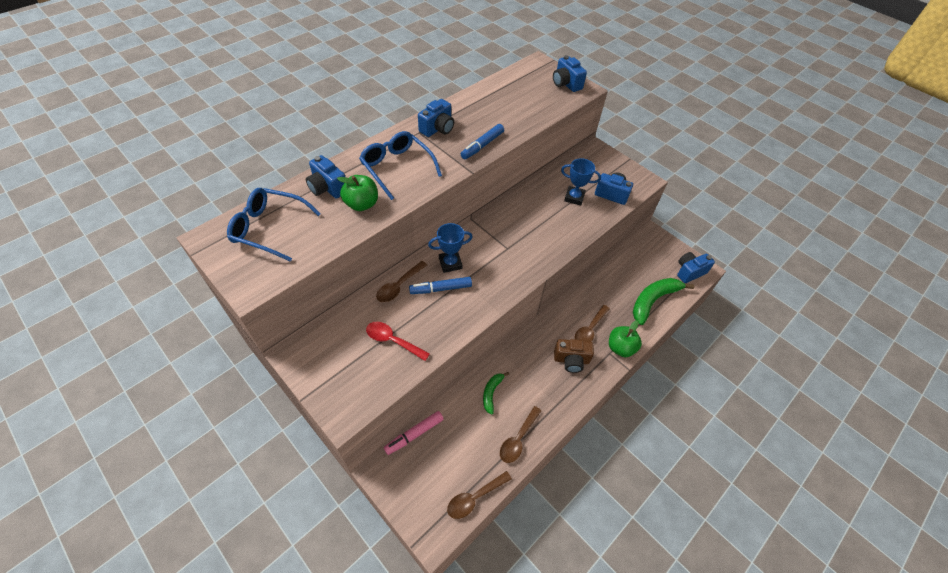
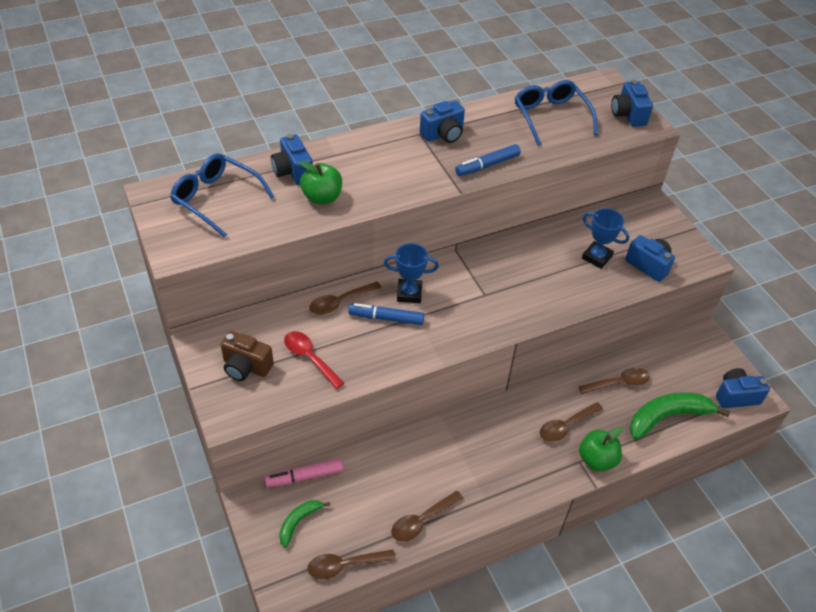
camera: 20 degrees right, 5 degrees down
(397, 168) = (377, 167): blue glasses -> blue glasses (550, 117)
(491, 393) = (411, 461): green banana -> green banana (298, 522)
(571, 360) = (526, 454): brown camera -> brown camera (246, 367)
(611, 285) = (618, 383): none -> brown spoon

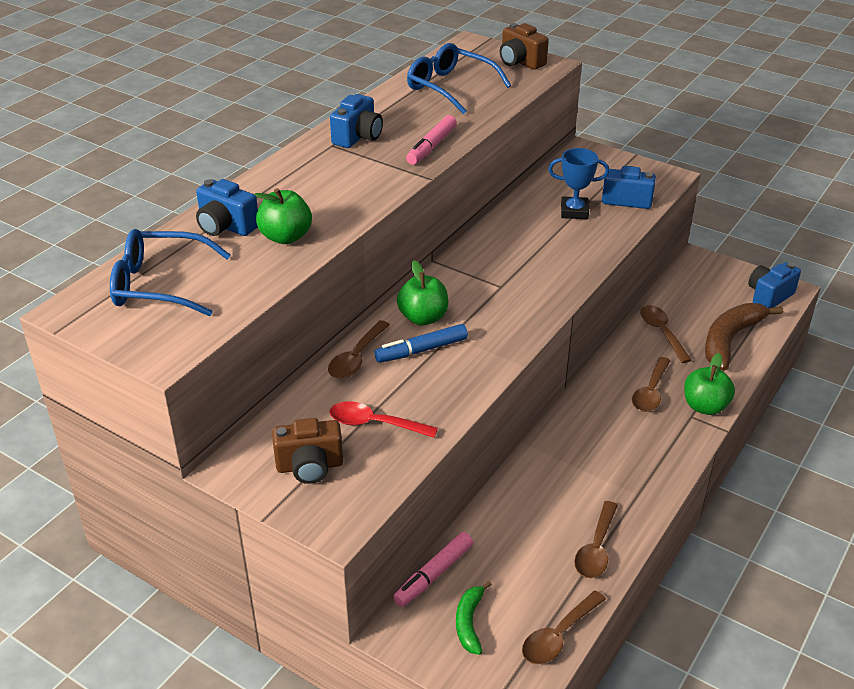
camera: 30 degrees left, 10 degrees down
(409, 293) = (423, 318): blue trophy -> green apple
(487, 165) = (431, 147): blue marker -> pink marker
(618, 383) = (662, 332): brown spoon -> brown spoon turned 60 degrees counterclockwise
(628, 115) = (520, 62): blue camera -> brown camera
(667, 417) = (730, 340): green banana -> brown banana

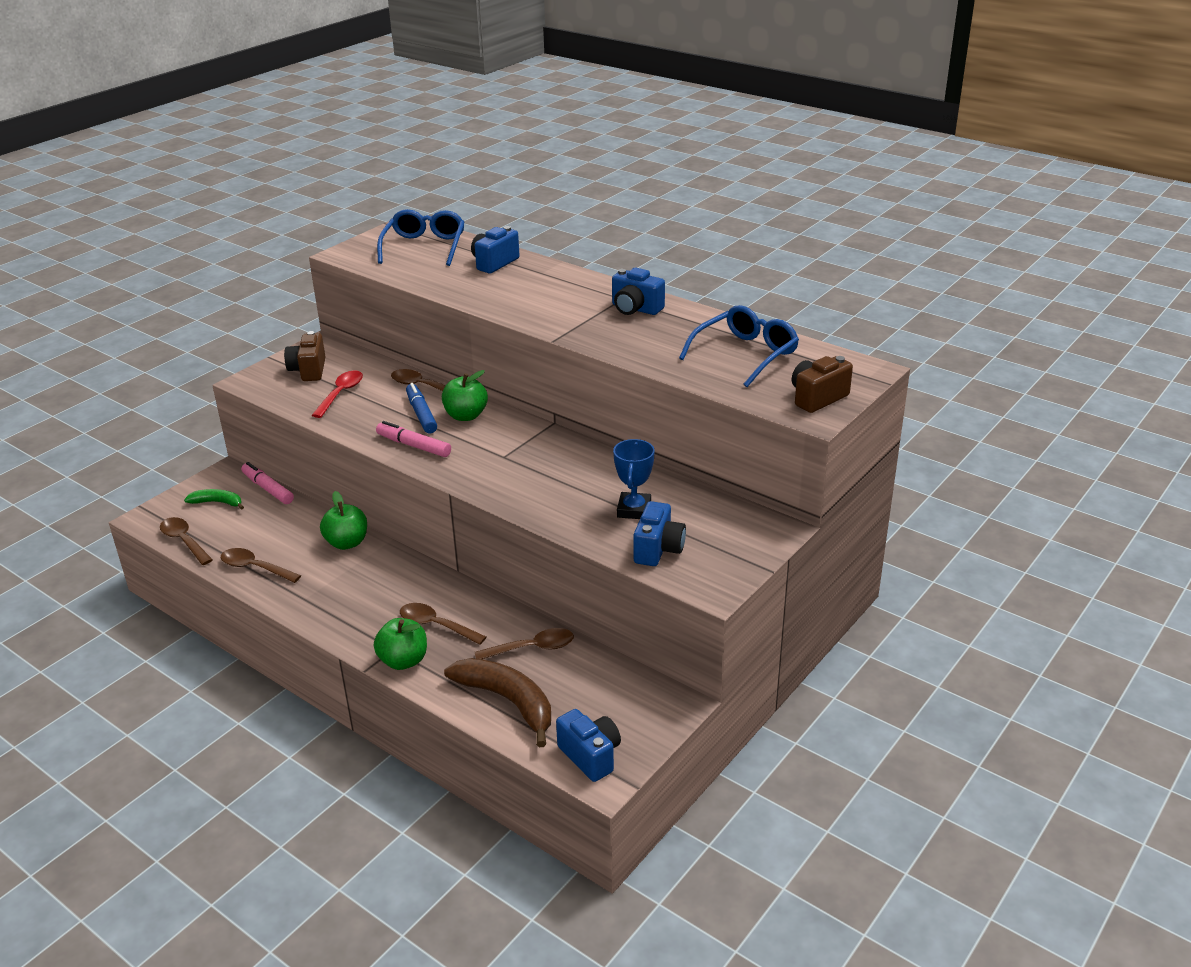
camera: 95 degrees right, 5 degrees down
(286, 237) = (472, 284): green apple -> green apple (347, 543)
(431, 147) = (612, 342): pink marker -> pink marker (413, 446)

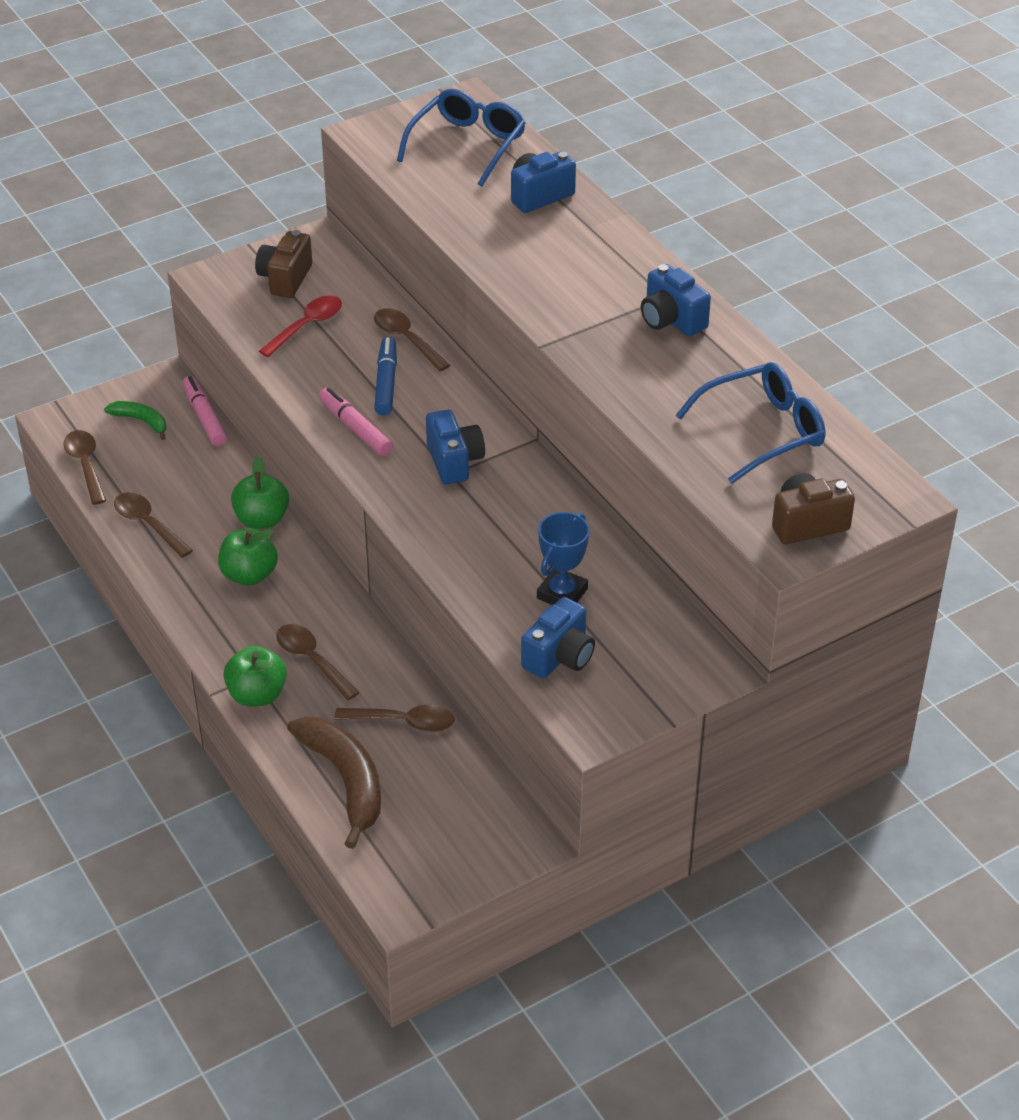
camera: 20 degrees right, 10 degrees up
(466, 416) = (437, 399): green apple -> green apple (249, 575)
(590, 756) = (401, 874): blue camera -> blue camera (454, 461)

